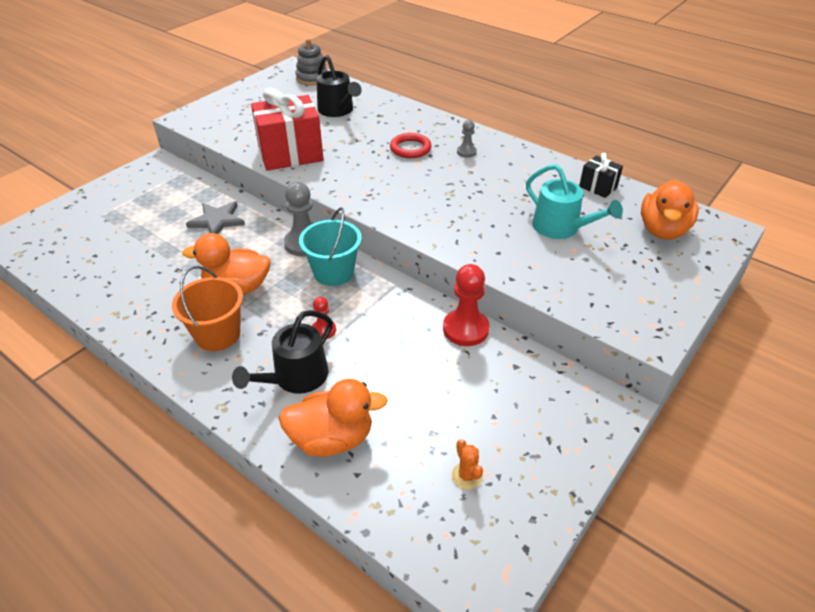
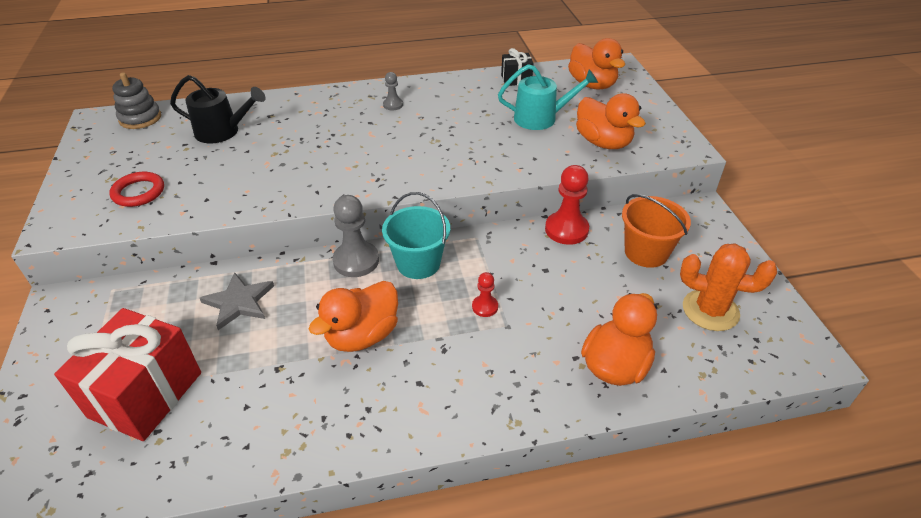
camera: 50 degrees left, 0 degrees up
(218, 334) = (413, 381): orange bucket -> orange bucket (646, 252)
(290, 154) = (247, 191): red gift -> red gift (146, 394)
(296, 377) = (525, 353): black watering can -> none
(410, 148) = (346, 126): red ring -> red ring (138, 192)
(467, 476) = (710, 310): orange cactus -> orange cactus, size x2.04
(578, 279) = (603, 142): none -> orange duck

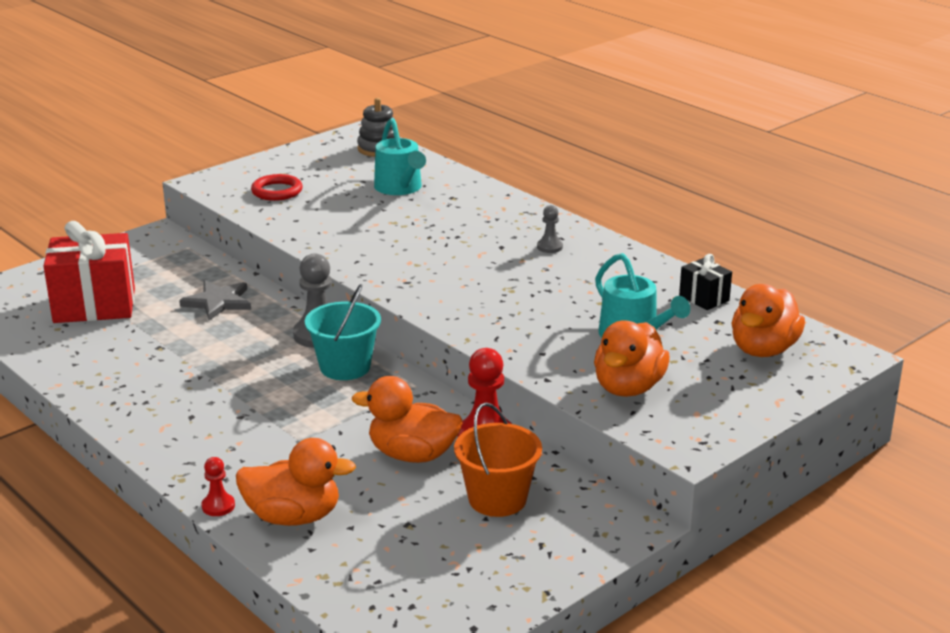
camera: 60 degrees right, 15 degrees down
(222, 132) = (400, 188): black watering can -> turquoise watering can
(362, 335) = (225, 371): orange duck -> orange duck (412, 455)
(485, 307) = (315, 421): red pawn -> red pawn (218, 506)
(710, 310) = (433, 564): orange cactus -> none

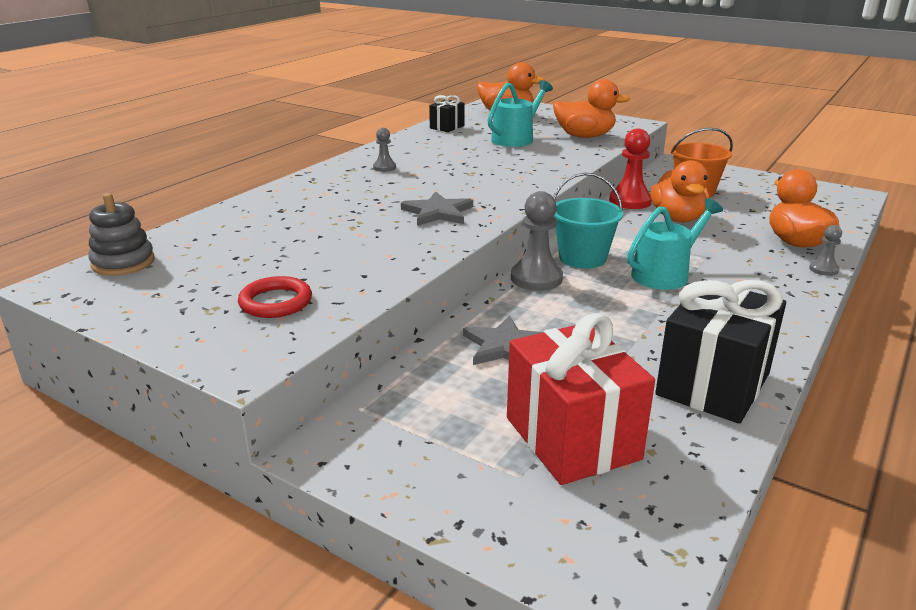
camera: 105 degrees left, 0 degrees up
(97, 371) = (713, 384): none -> black gift
(218, 506) = (823, 269): red pawn -> grey pawn
(400, 188) = (258, 235): turquoise watering can -> turquoise watering can (665, 274)
(403, 259) = (438, 212): none -> grey star

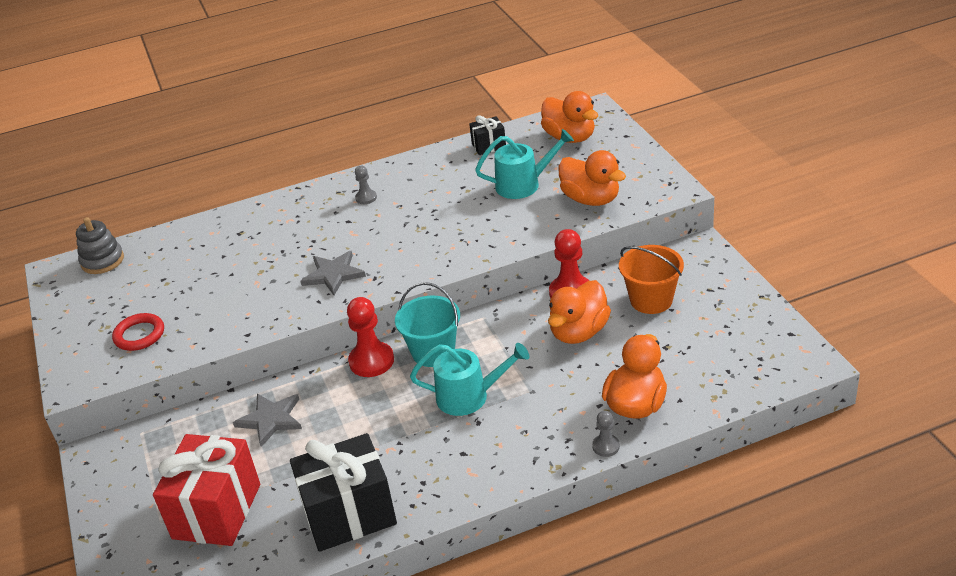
camera: 40 degrees right, 10 degrees up
(536, 278) = (371, 361): grey pawn -> red pawn

